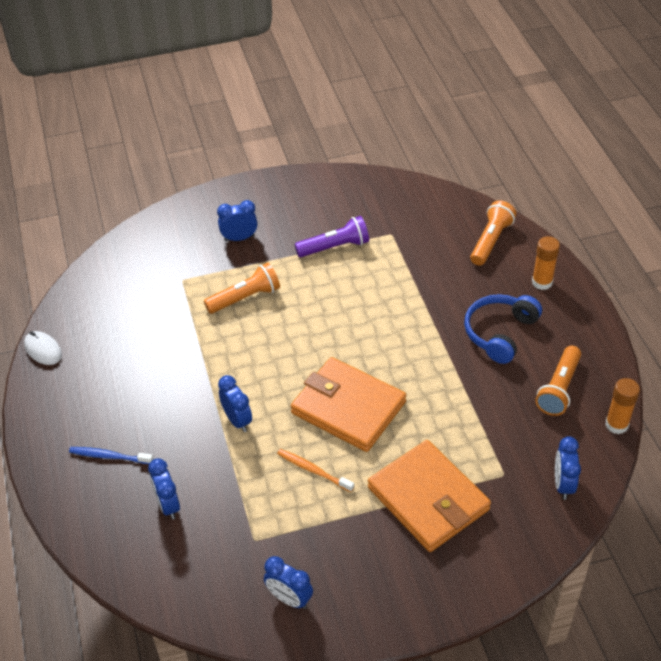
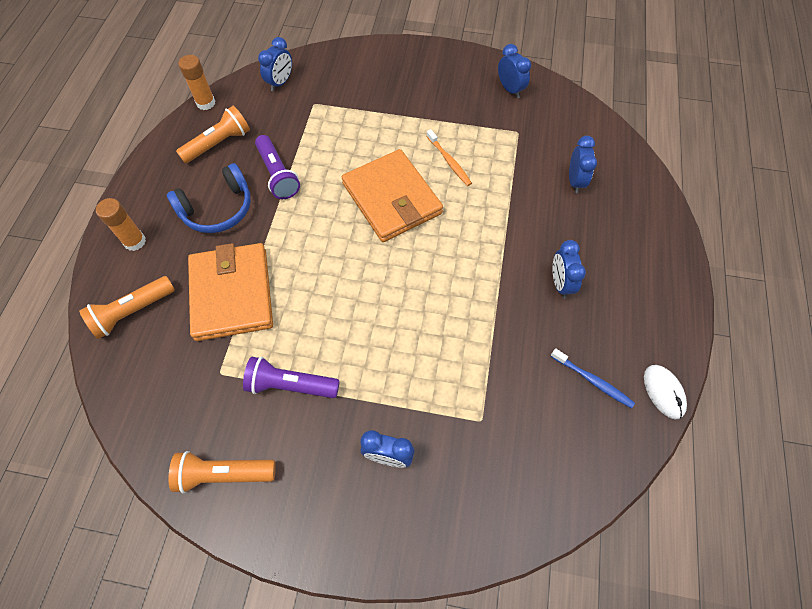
camera: 155 degrees left, 15 degrees up
(109, 456) = (615, 241): blue toothbrush -> blue toothbrush (593, 381)
(237, 420) = (491, 227): blue clock -> blue clock (560, 283)
(245, 298) = (423, 360): orange flashlight -> orange flashlight (224, 474)
(428, 499) = (378, 110): orange wallet -> orange wallet (232, 294)
(474, 384) = (277, 174): none -> purple flashlight

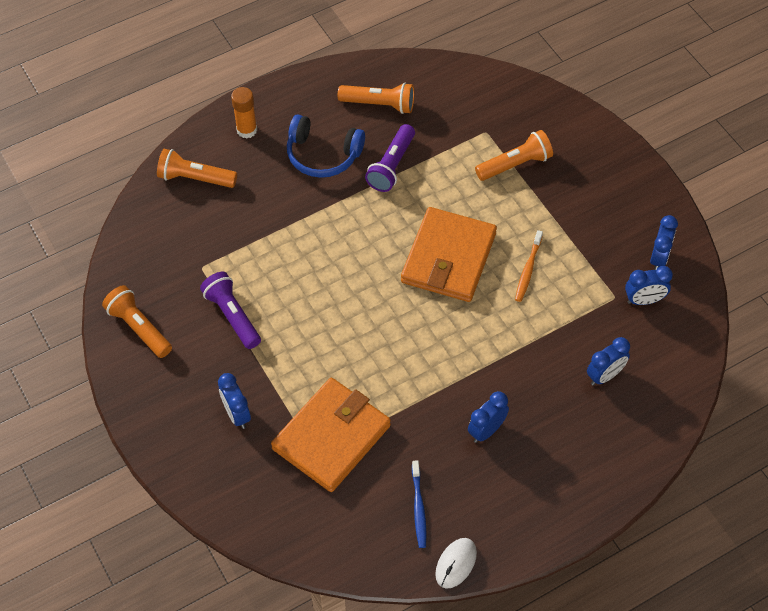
camera: 50 degrees right, 5 degrees down
(206, 103) = (408, 62): orange glue stick -> none
(232, 294) = (265, 223): orange wallet -> orange wallet (331, 437)
(280, 83) = (482, 92): blue clock -> blue clock (644, 300)
(358, 107) = (515, 164): none -> orange flashlight

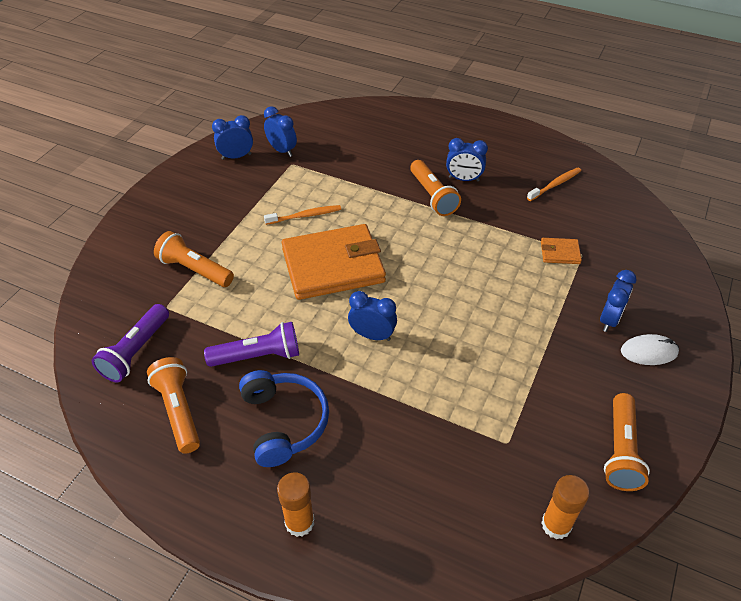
camera: 125 degrees left, 10 degrees down
(131, 254) = (556, 525): none -> orange glue stick
(195, 178) = (408, 530): orange flashlight -> orange flashlight (432, 196)
(232, 316) = (531, 381): purple flashlight -> purple flashlight (136, 351)
(331, 437) = (560, 252): orange wallet -> orange wallet, size x0.42
(418, 508) = (555, 184): blue toothbrush -> orange toothbrush
(456, 564) = (569, 153): white mouse -> white mouse (649, 352)
(605, 375) = (363, 145): blue clock -> blue clock (372, 335)

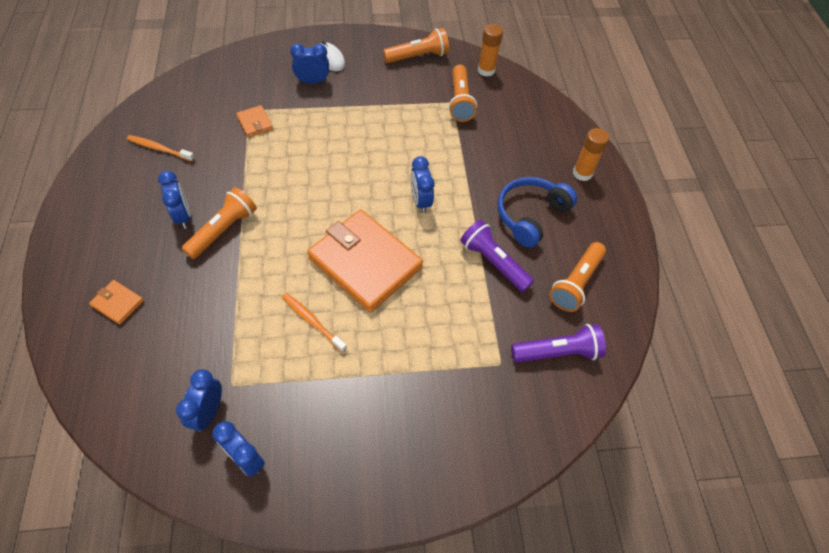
camera: 125 degrees left, 10 degrees up
(195, 270) = (444, 372): orange flashlight -> orange flashlight (460, 101)
(402, 133) = (118, 303): none -> orange wallet

